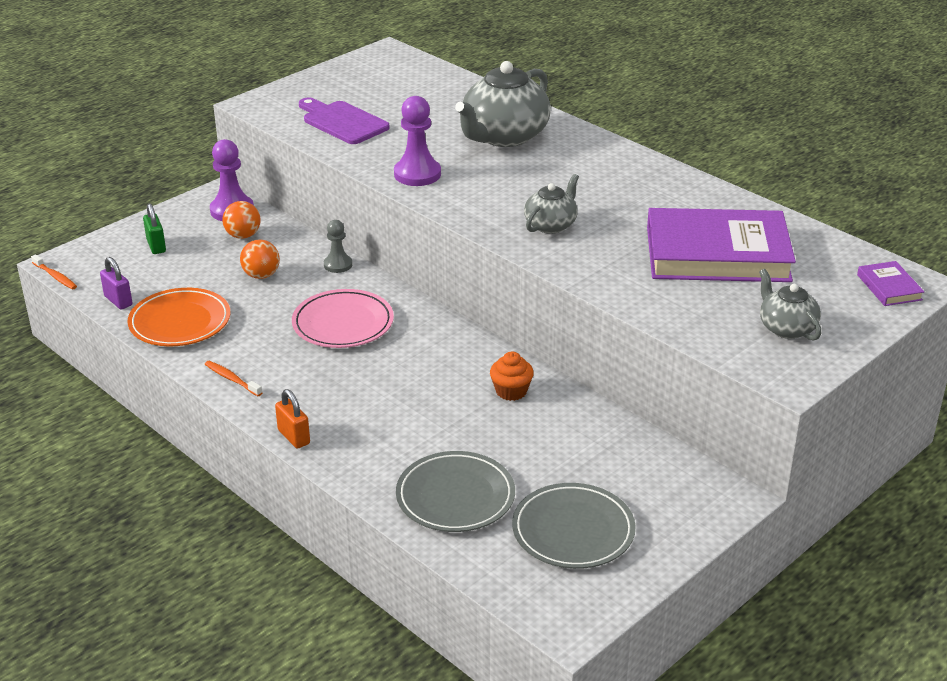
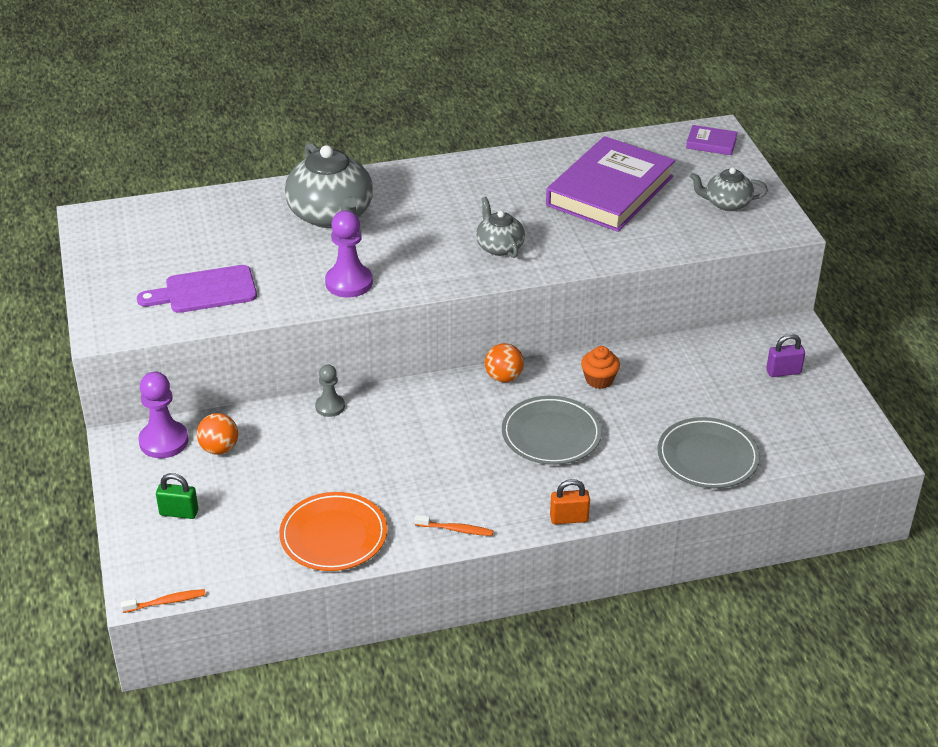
camera: 60 degrees left, 5 degrees up
(118, 301) = (257, 567): purple padlock -> purple padlock (783, 372)
(232, 379) = (455, 529): orange toothbrush -> orange toothbrush turned 150 degrees counterclockwise
(261, 275) = (302, 459): orange ball -> orange ball (503, 377)
(343, 323) = (427, 435): pink plate -> none
(573, 530) = (784, 415): grey plate -> grey plate (551, 434)

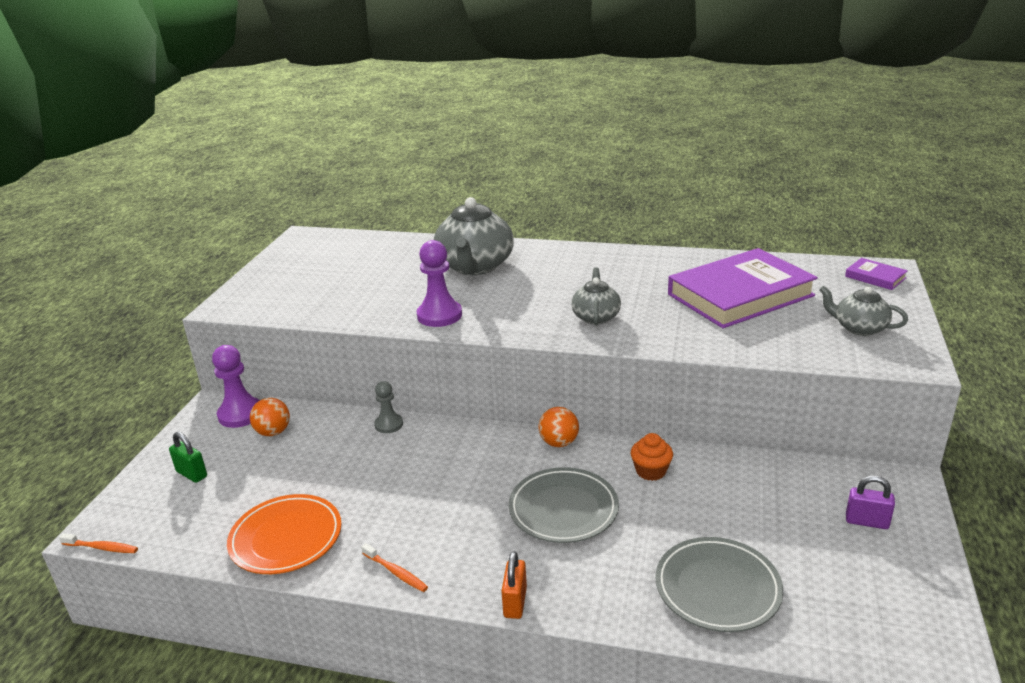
camera: 30 degrees right, 10 degrees down
(205, 291) = (325, 297): purple cutting board -> none
(569, 518) = (515, 602): orange padlock -> orange padlock turned 75 degrees clockwise

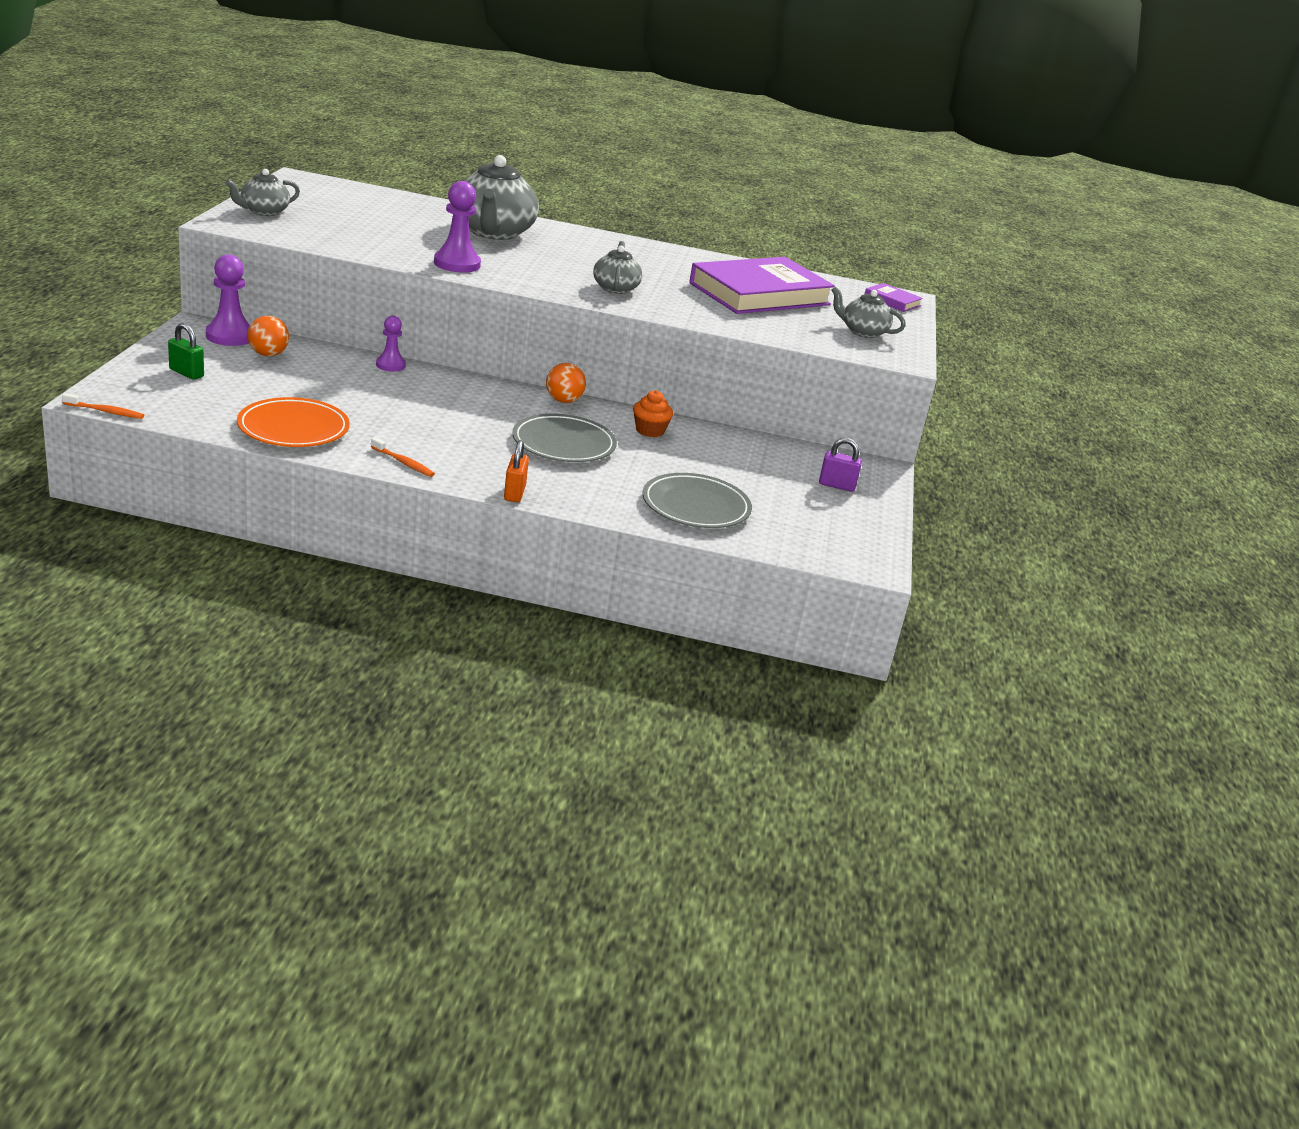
camera: 10 degrees left, 0 degrees up
(264, 284) = (264, 211): none -> grey teapot
(389, 424) = (390, 365): grey pawn -> purple pawn

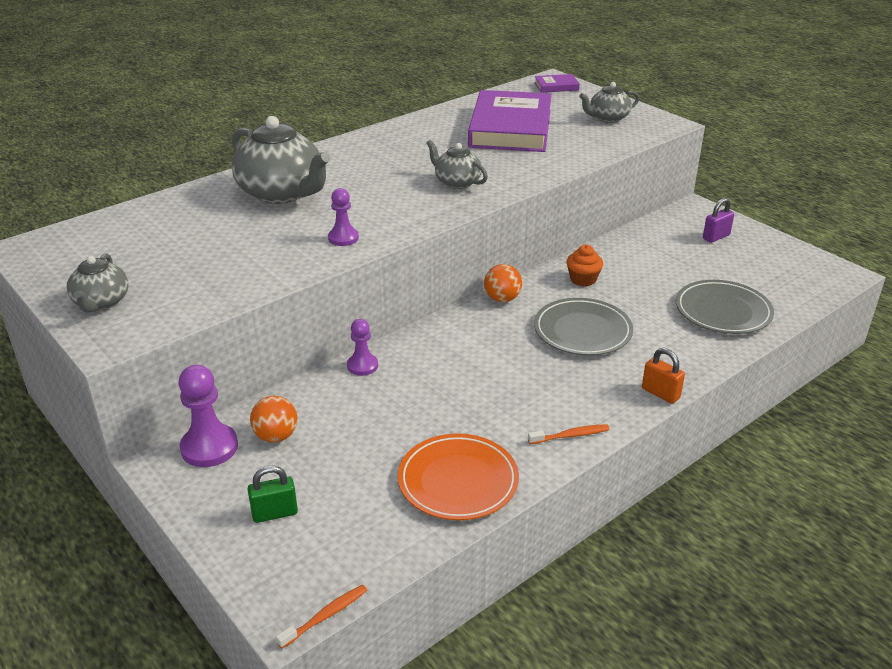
camera: 45 degrees left, 5 degrees up
(457, 264) = (343, 238): purple pawn -> purple pawn, size x0.62

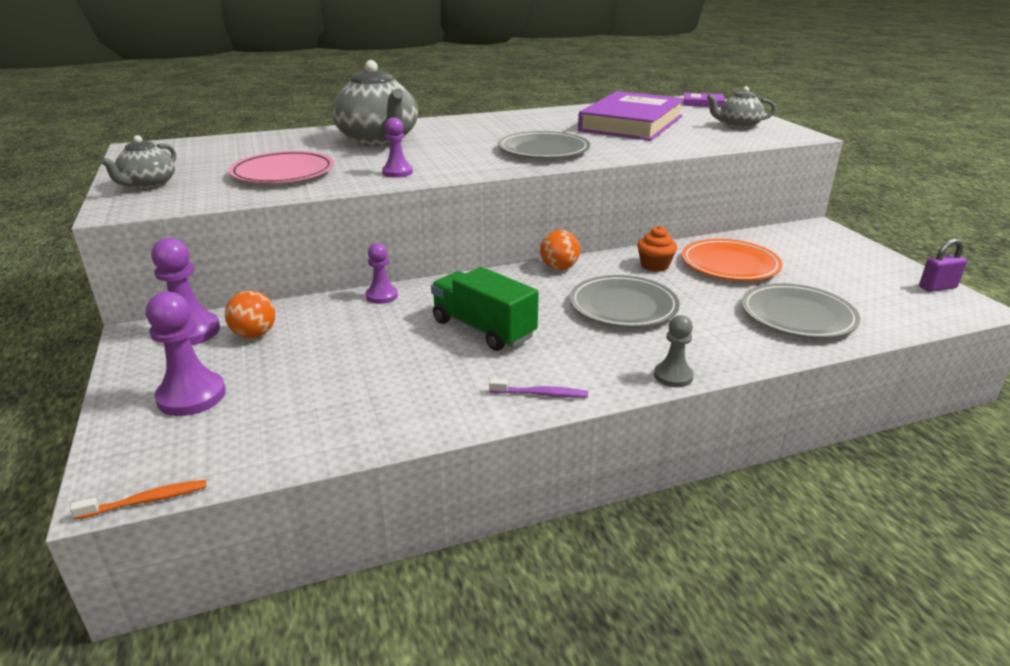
camera: 20 degrees right, 5 degrees down
(228, 259) = (283, 173): none -> pink plate
(275, 513) = (191, 396): green padlock -> purple pawn
(457, 182) = (543, 150): grey teapot -> grey plate
(458, 481) = (388, 409): orange plate -> orange plate (730, 265)
(480, 382) = (483, 329): none -> green truck
(570, 435) = (540, 394): orange toothbrush -> purple toothbrush
(660, 393) = (673, 376): orange padlock -> grey pawn
(716, 237) = (828, 253): purple padlock -> purple padlock (937, 287)

